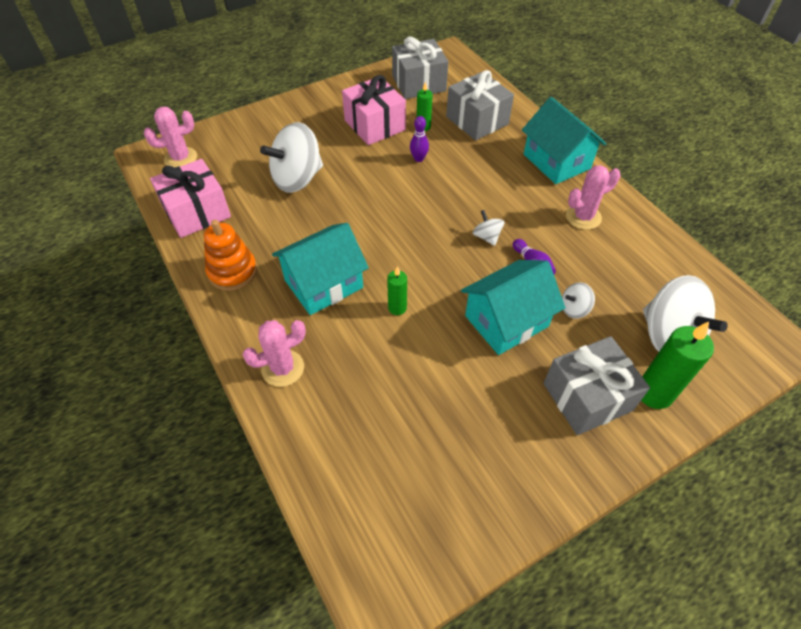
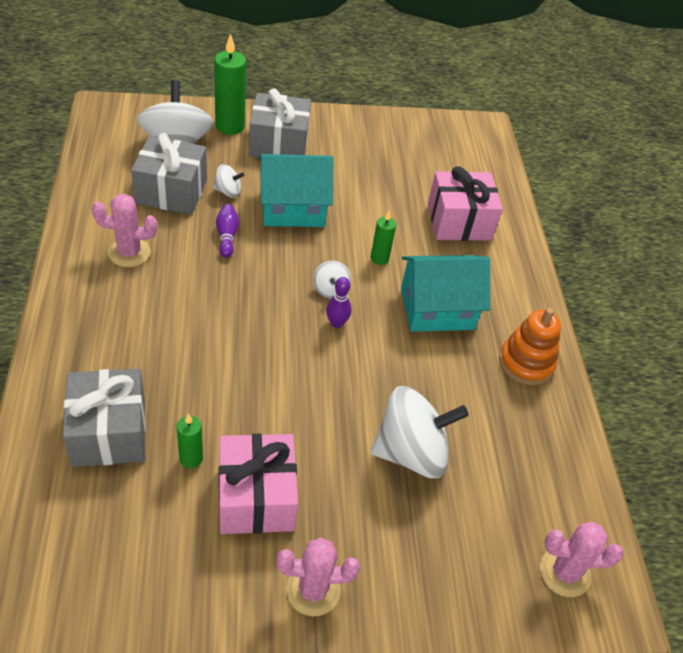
camera: 160 degrees left, 5 degrees down
(197, 212) = (554, 460): pink gift -> pink gift (459, 221)
(283, 368) = (502, 258): pink cactus -> pink cactus (313, 590)
(418, 159) = (239, 408): purple bowling pin -> purple bowling pin (336, 323)
(419, 83) = (124, 557): grey gift -> grey gift (171, 191)
(486, 236) = (245, 279): white spinning top -> white spinning top (330, 289)
(556, 161) = (80, 322): turquoise house -> none

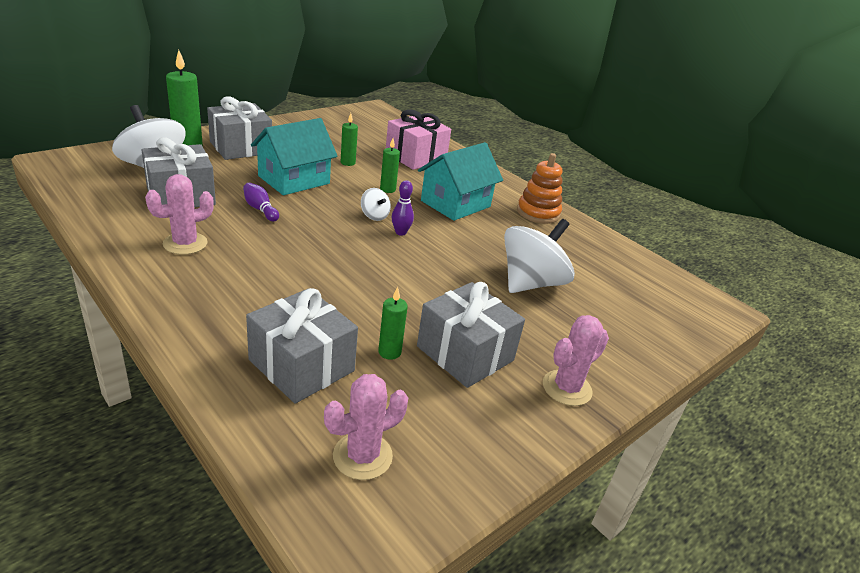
camera: 35 degrees left, 15 degrees down
(228, 191) = (230, 183): white spinning top -> none
(256, 497) = (465, 353): pink gift -> grey gift
(371, 203) = (348, 163): none -> green candle
(564, 572) = (682, 305): pink cactus -> pink cactus (362, 456)

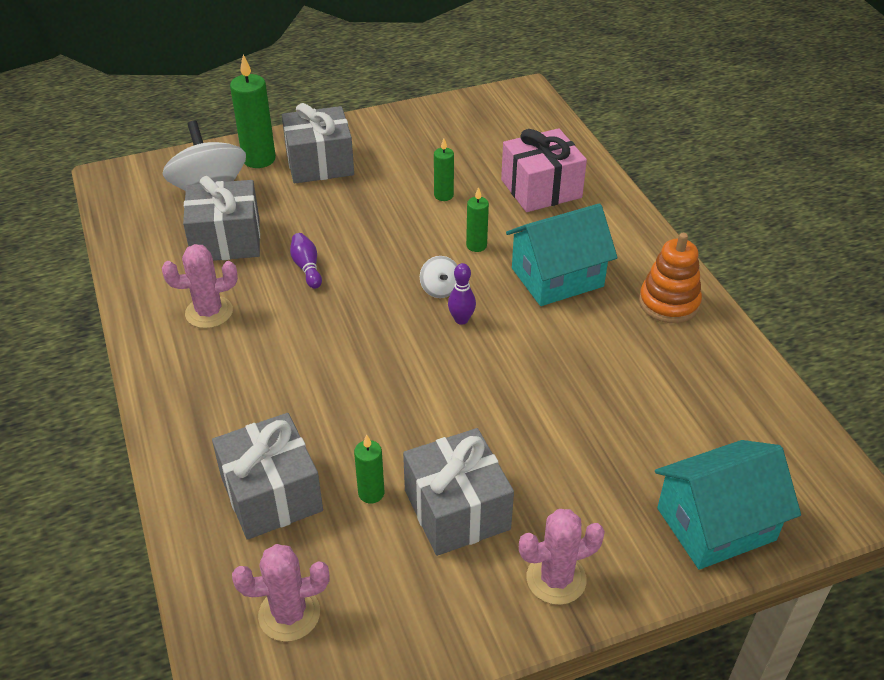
camera: 25 degrees right, 10 degrees up
(294, 180) = (364, 222): turquoise house -> turquoise house (716, 524)
(531, 283) = (594, 419): white spinning top -> none

